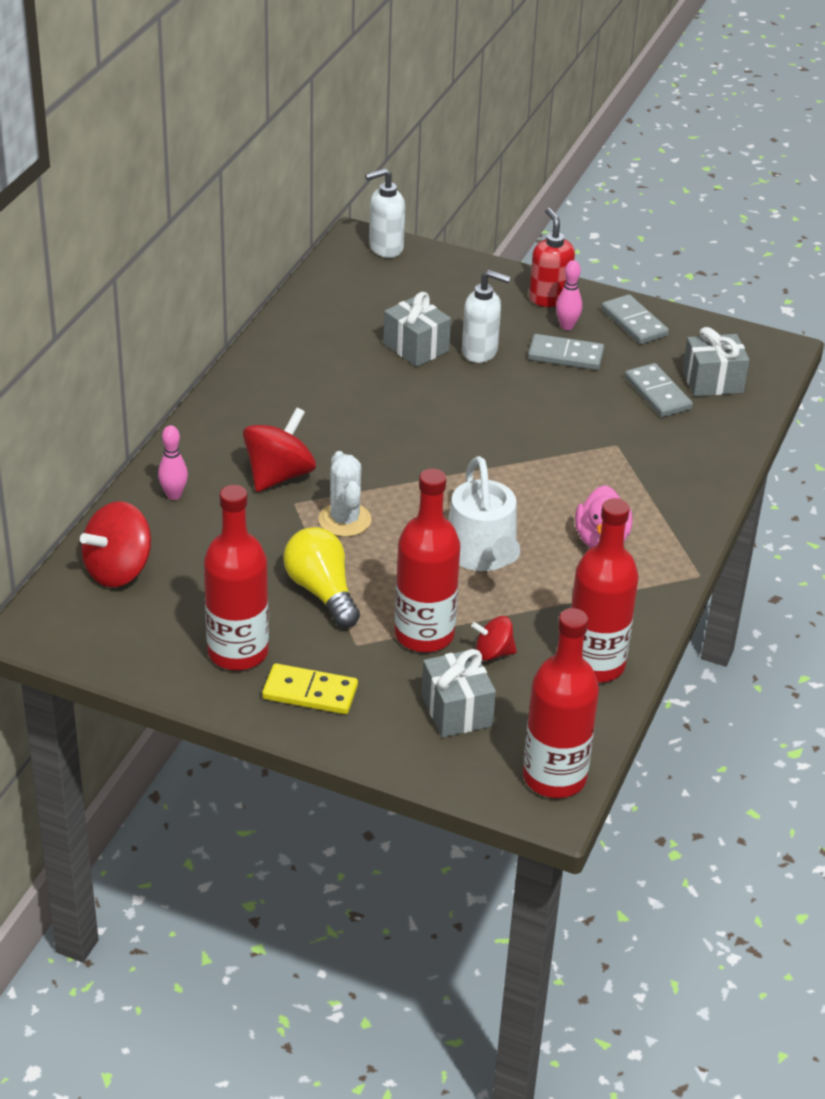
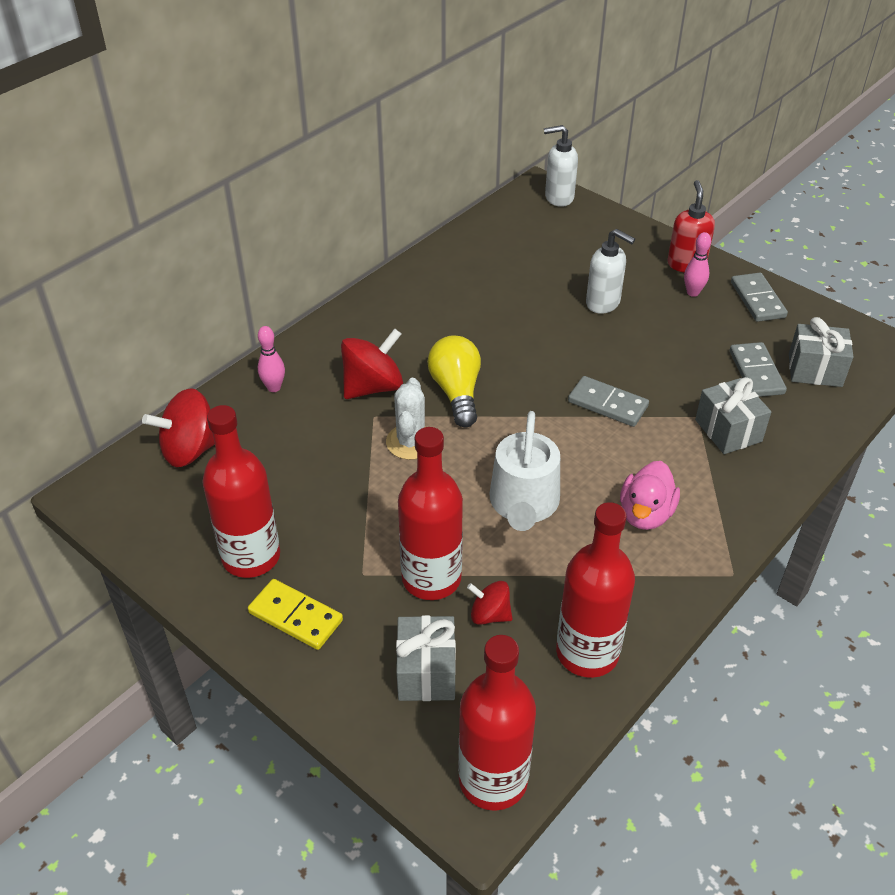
camera: 20 degrees right, 5 degrees up
(322, 592) = (357, 511): yellow light bulb -> yellow light bulb (456, 392)
(416, 347) = (547, 289): grey gift -> grey gift (728, 431)
(565, 355) = (681, 320): grey domino -> grey domino (608, 404)

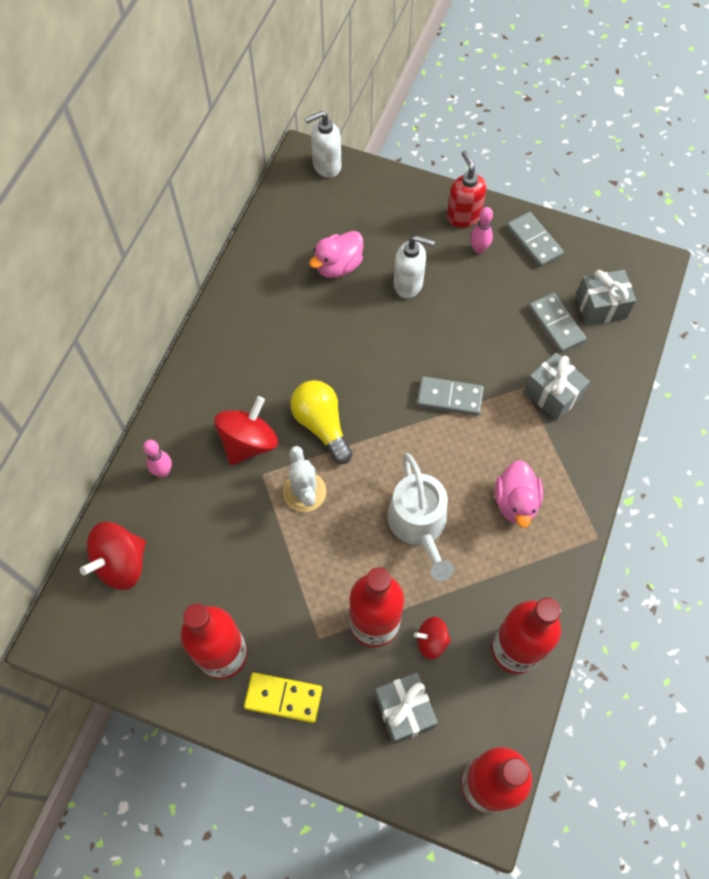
camera: 20 degrees left, 20 degrees up
(535, 273) = (338, 266): none -> pink duck

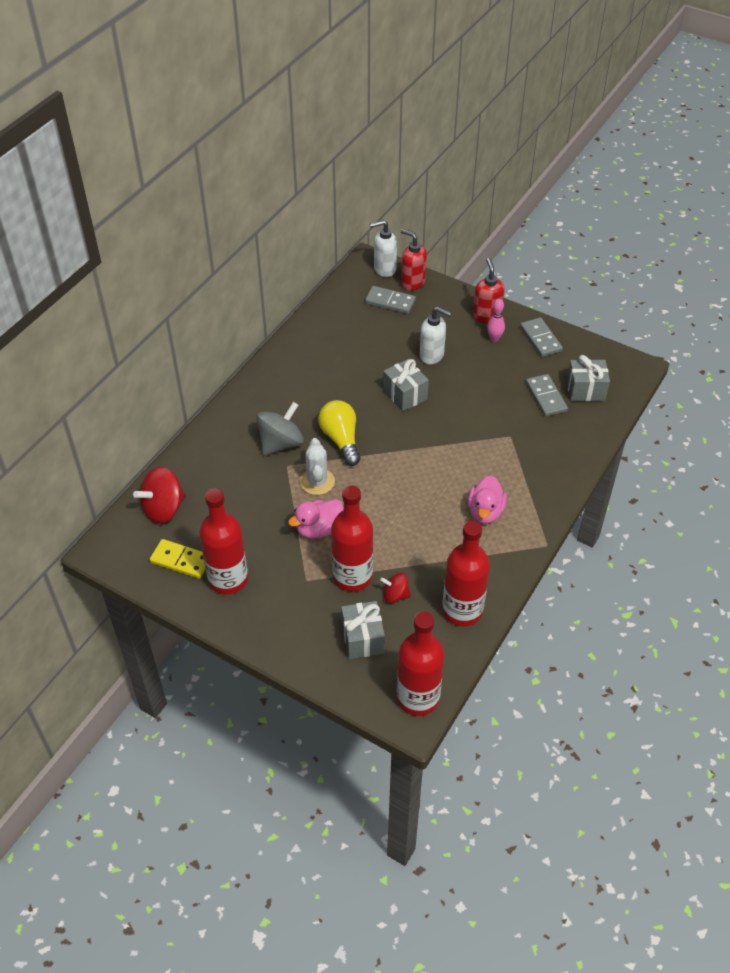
camera: 10 degrees right, 15 degrees down
(163, 471) = (210, 453): pink bowling pin -> none
(248, 442) = (281, 443): red spinning top -> grey spinning top
(283, 698) = (269, 615): yellow domino -> yellow domino (181, 560)
(338, 266) = (378, 336): pink duck -> pink duck (318, 529)
(364, 181) = (412, 282): none -> red soap dispenser
(419, 524) = (403, 516): white watering can -> none
(449, 397) = (447, 435): grey domino -> grey domino (390, 301)
(552, 394) = (532, 444): grey gift -> grey gift (405, 395)

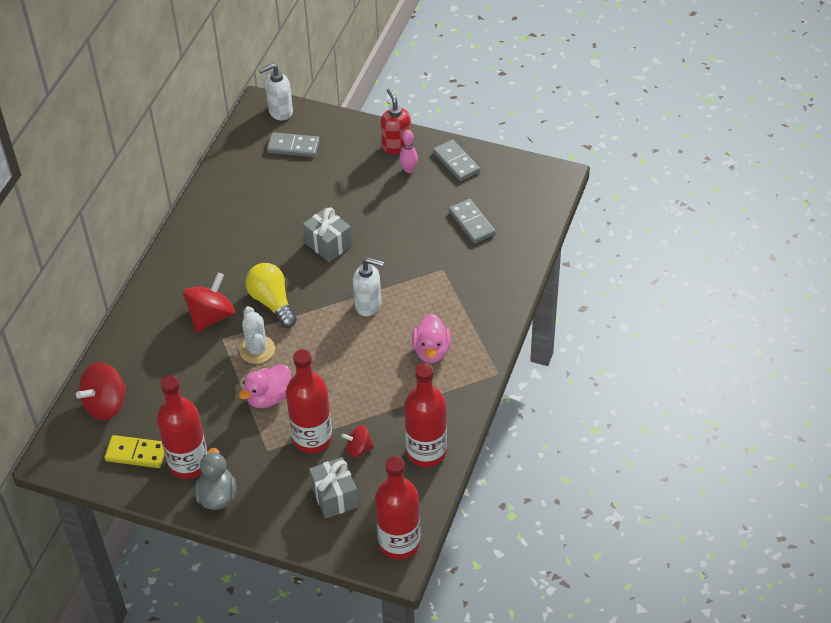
camera: 10 degrees left, 0 degrees up
(248, 616) = (217, 496): none -> grey duck
(281, 443) = (211, 316): grey spinning top -> red spinning top
(412, 282) = (312, 122): red soap dispenser -> none
(432, 355) = (348, 198): white soap dispenser -> white soap dispenser (368, 305)
(585, 390) = (510, 209): grey gift -> none

